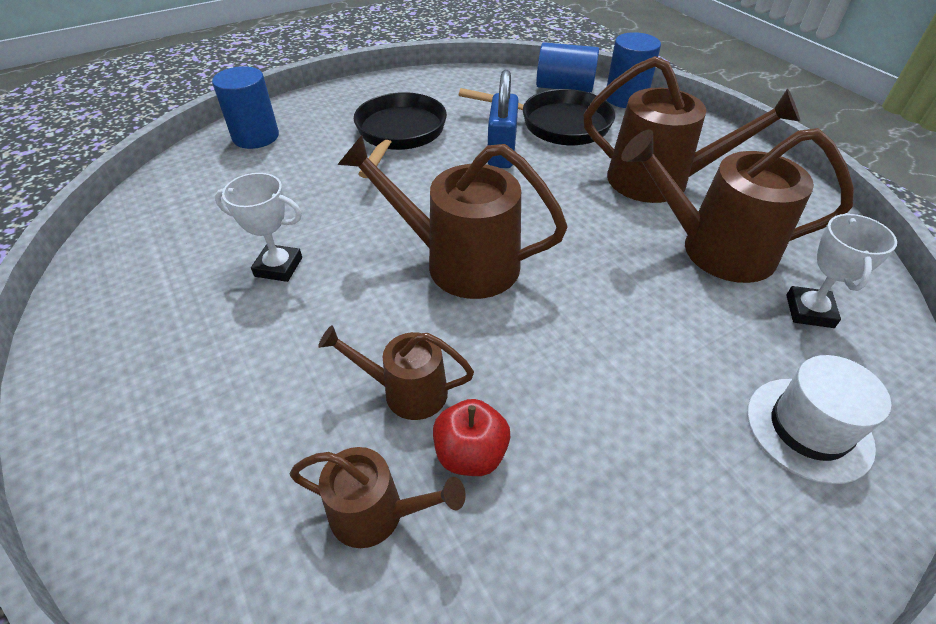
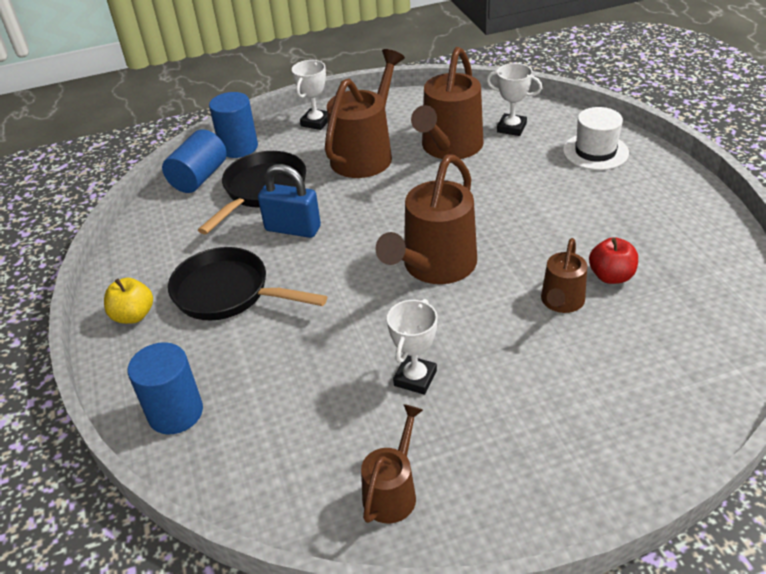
camera: 75 degrees left, 5 degrees down
(367, 96) = (133, 315): none -> yellow apple
(377, 513) = (653, 319): brown watering can -> brown watering can (392, 491)
(703, 136) = (316, 122): none -> white trophy

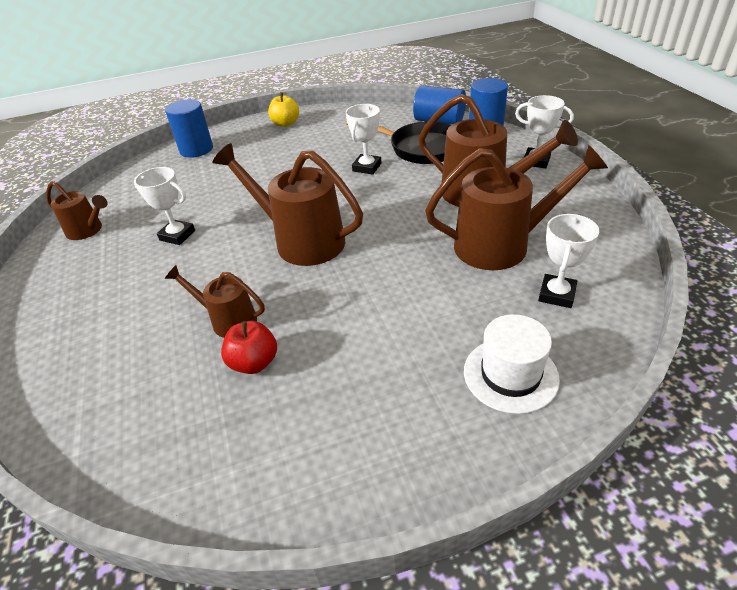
camera: 90 degrees right, 0 degrees up
(228, 293) = (297, 151): black pan -> none
(293, 229) = (367, 167): blue padlock -> white trophy
(449, 148) = (501, 245): brown watering can -> brown watering can turned 150 degrees clockwise

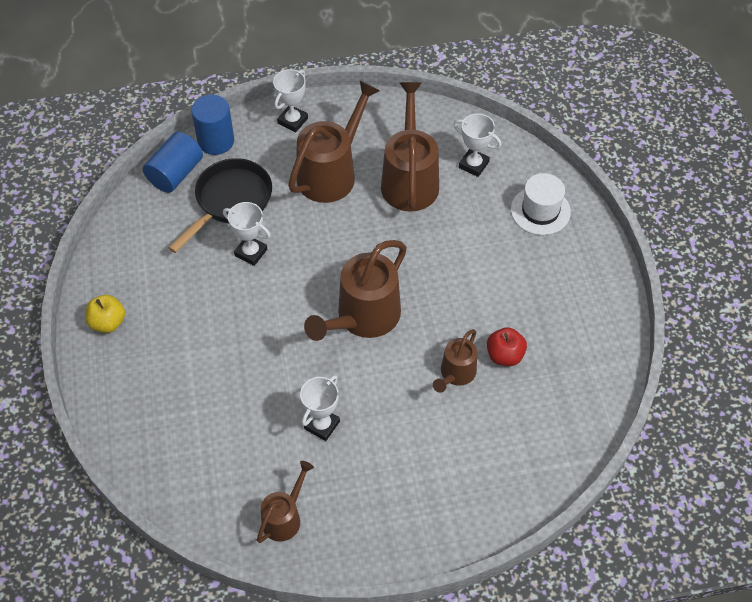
camera: 85 degrees left, 15 degrees up
(196, 149) = (135, 422): blue cylinder -> none

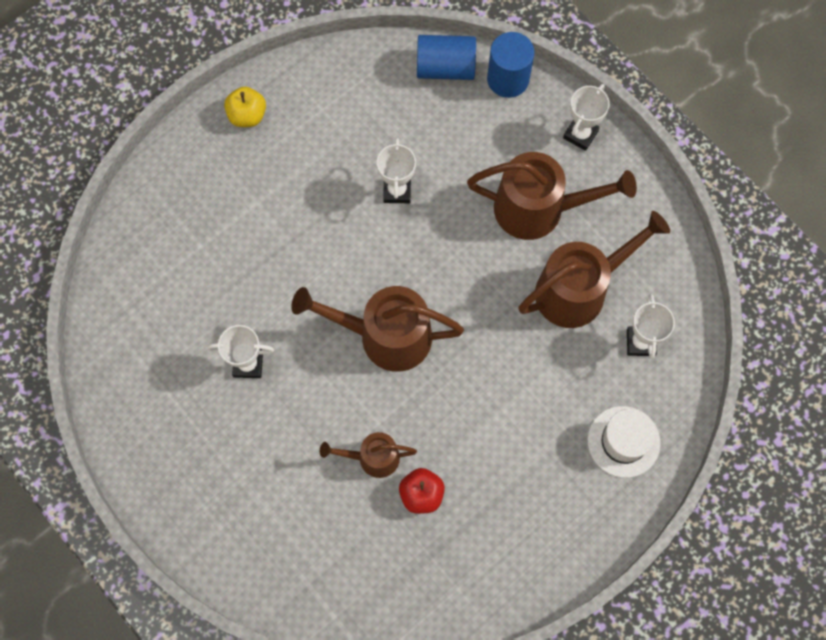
camera: 60 degrees right, 15 degrees up
(230, 201) = (444, 136): black pan -> none
(284, 517) = (139, 385): brown watering can -> none
(292, 121) = (580, 134): white trophy -> white trophy turned 60 degrees counterclockwise

